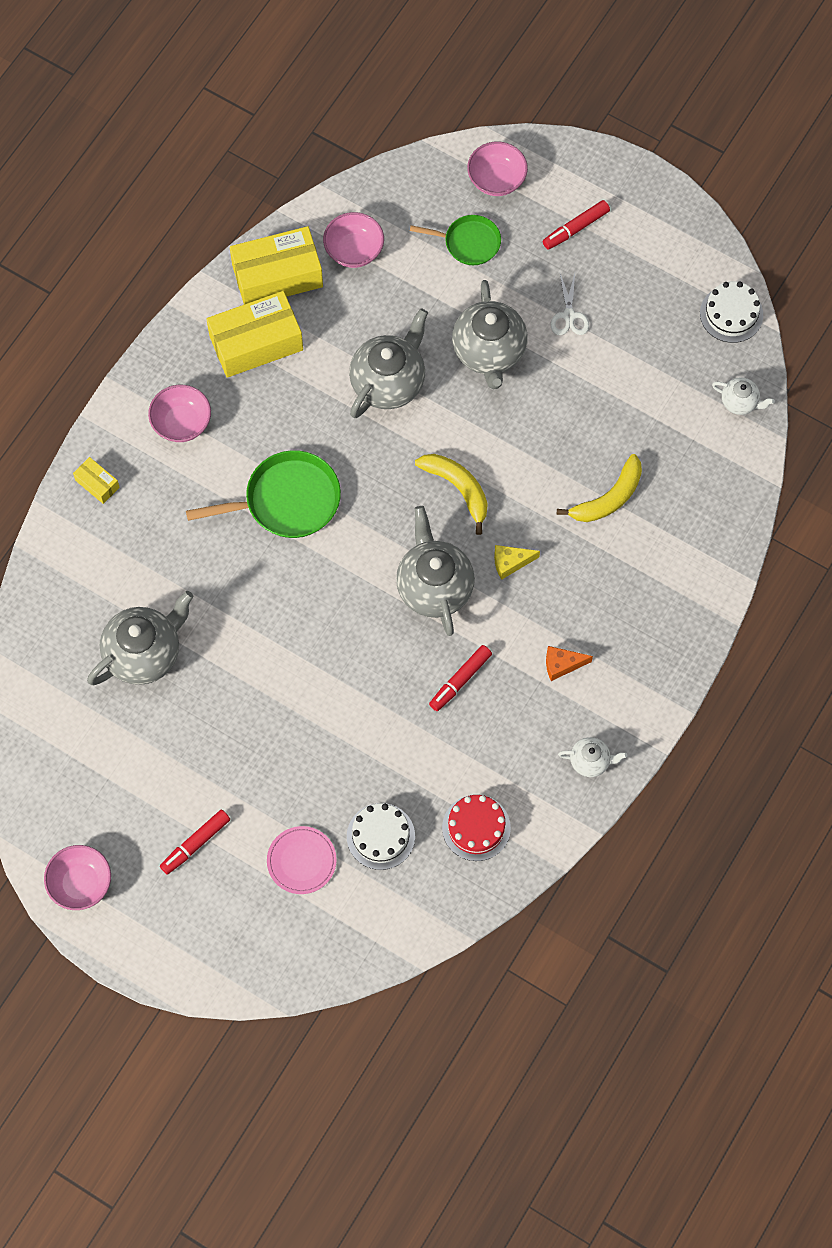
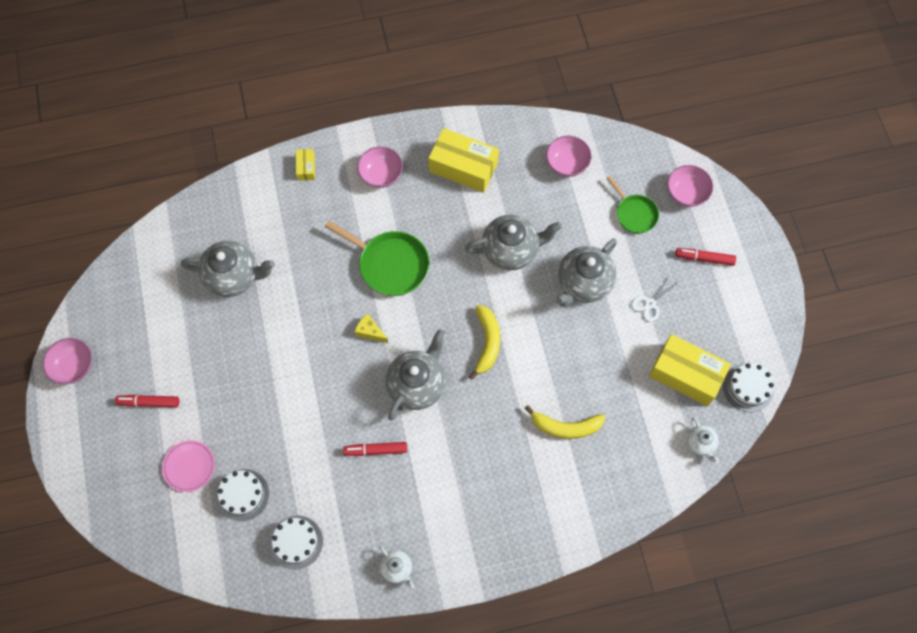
camera: 45 degrees right, 0 degrees up
(277, 276) = (512, 142): yellow box -> yellow box (686, 374)
(476, 827) = (296, 542): red cake -> white cake
(510, 563) = (472, 411): yellow cheese -> yellow cheese (370, 331)
(562, 665) = (440, 496): orange cheese -> none

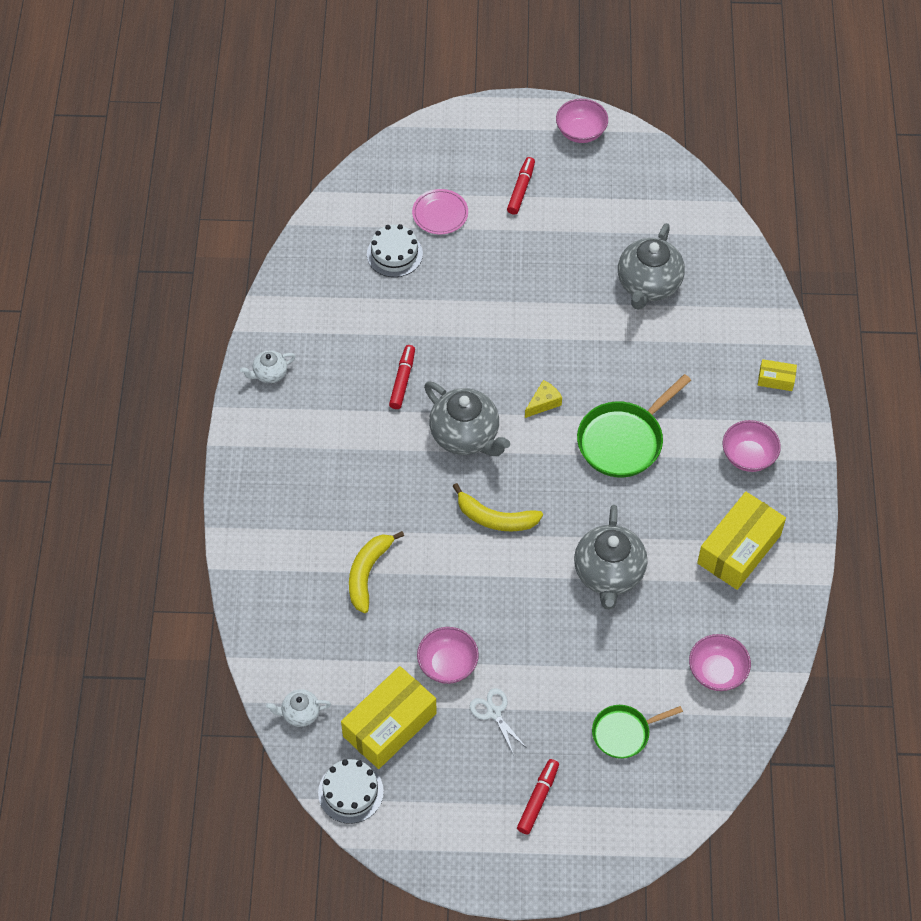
camera: 105 degrees right, 10 degrees down
(296, 542) = (329, 291): white cake -> none
(583, 283) = (542, 643): grey teapot -> none
(686, 193) = (639, 808): pink bowl -> pink bowl (447, 664)

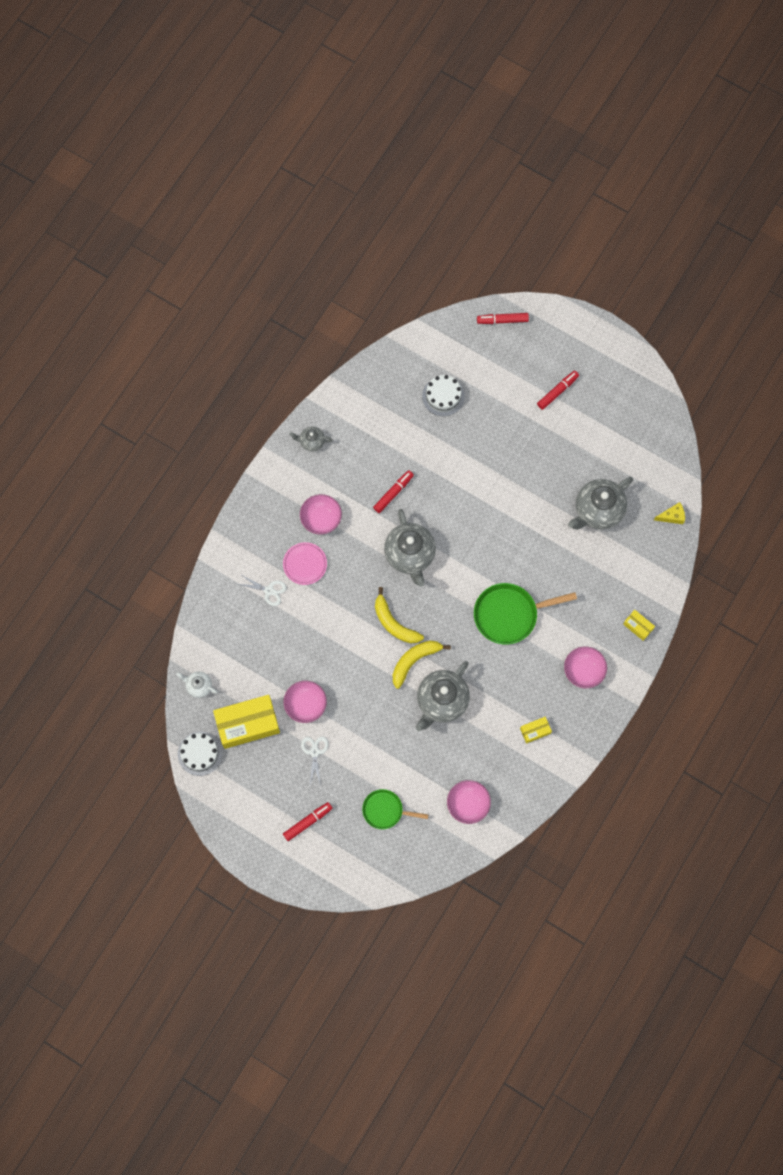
camera: 30 degrees right, 15 degrees up
(269, 374) = (311, 442): white teapot -> grey teapot
(320, 559) = (269, 590): none -> white scissors
(368, 573) = (292, 616): yellow banana -> yellow banana (414, 661)
(411, 149) = (502, 320): none -> red marker
(440, 213) = (491, 381): pink plate -> pink plate (305, 564)
(543, 403) = (474, 559): yellow cheese -> yellow cheese (672, 516)
(581, 132) = (626, 368): pink bowl -> pink bowl (321, 519)
(739, 549) = (535, 731): yellow box -> yellow box, size x0.46

